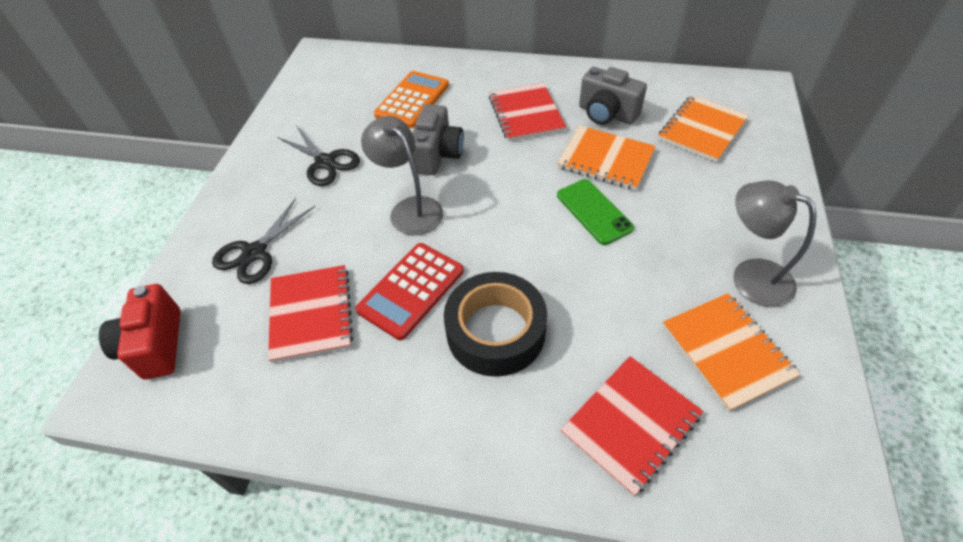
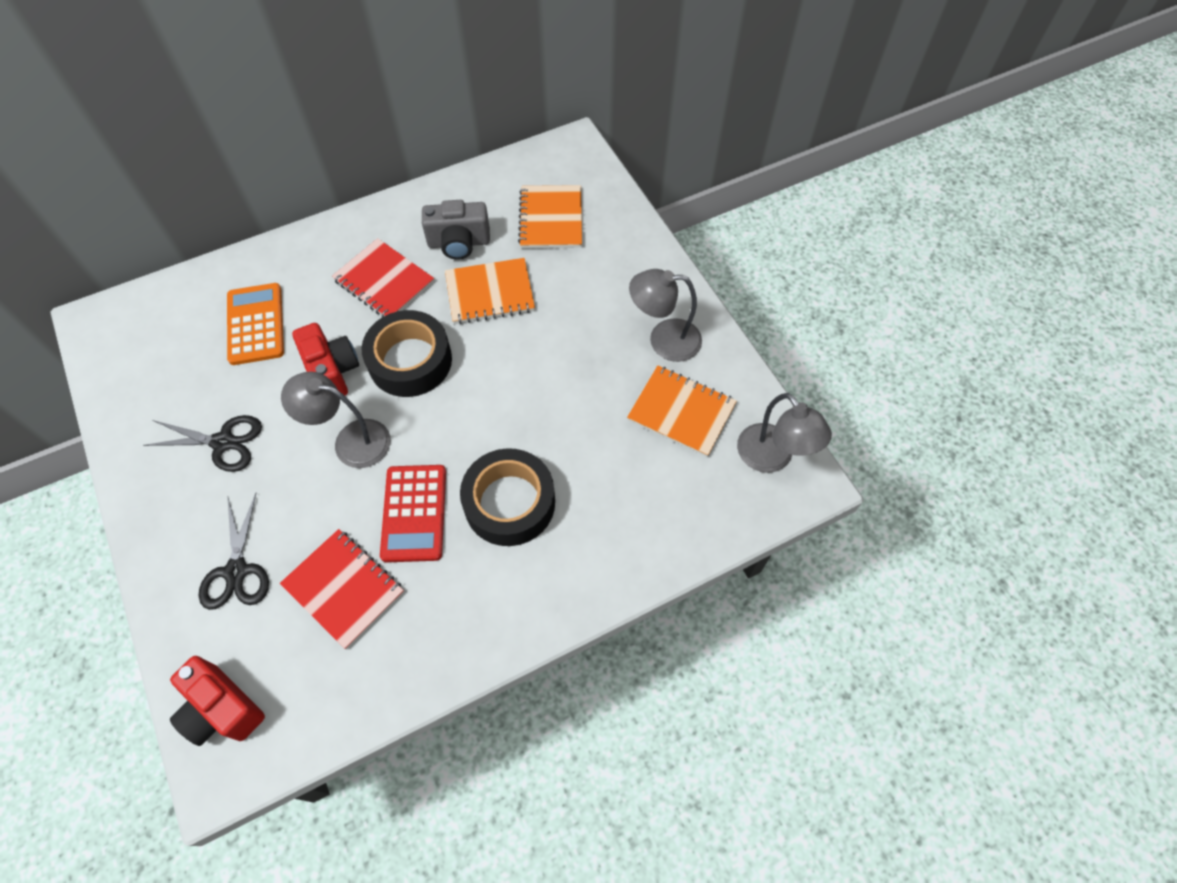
camera: 40 degrees left, 10 degrees up
(437, 155) = (332, 371): grey camera -> red camera
(501, 176) = (410, 361): none -> black tape
(593, 211) = (513, 350): green phone -> none
(630, 424) = (651, 508): red notebook -> none
(810, 461) = (772, 458): none -> grey lamp

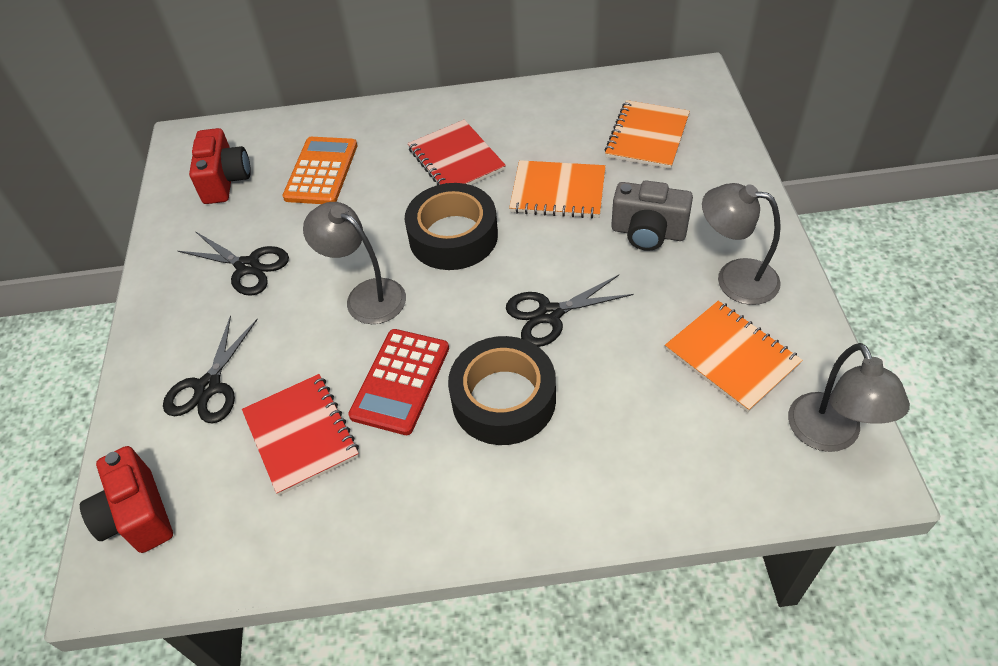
camera: 25 degrees right, 10 degrees down
(332, 371) = (374, 228): red camera -> red camera (225, 181)
(459, 243) = (543, 140): grey camera -> grey camera (648, 232)
(522, 414) = (549, 314): none -> black scissors

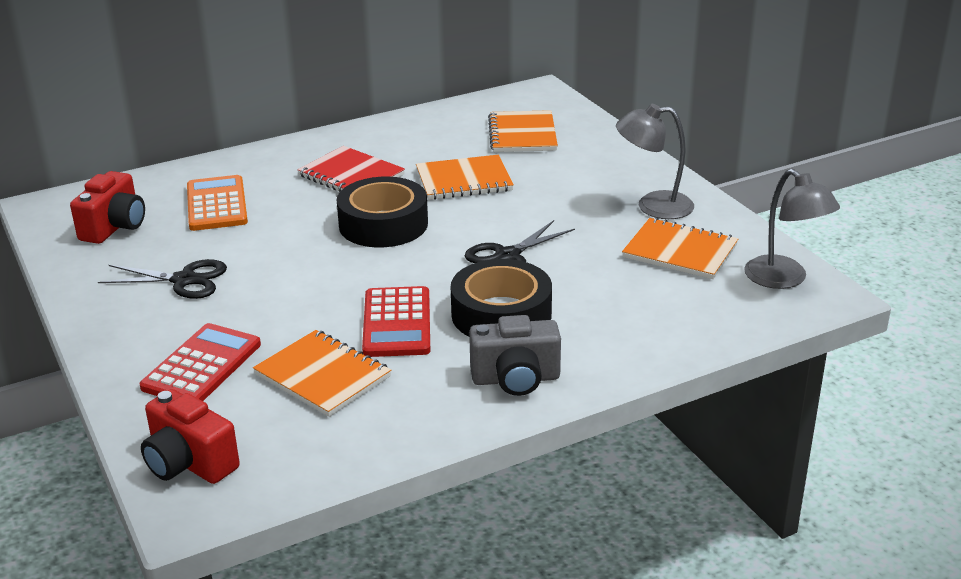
camera: 25 degrees left, 20 degrees down
(208, 387) = (202, 366): black scissors -> red calculator
(225, 181) = (114, 227): red camera -> red camera turned 45 degrees clockwise
(301, 435) = (323, 376): red notebook -> orange notebook
(366, 296) = (323, 276): grey lamp -> none
(648, 232) = (562, 192): grey camera -> grey camera (516, 379)

